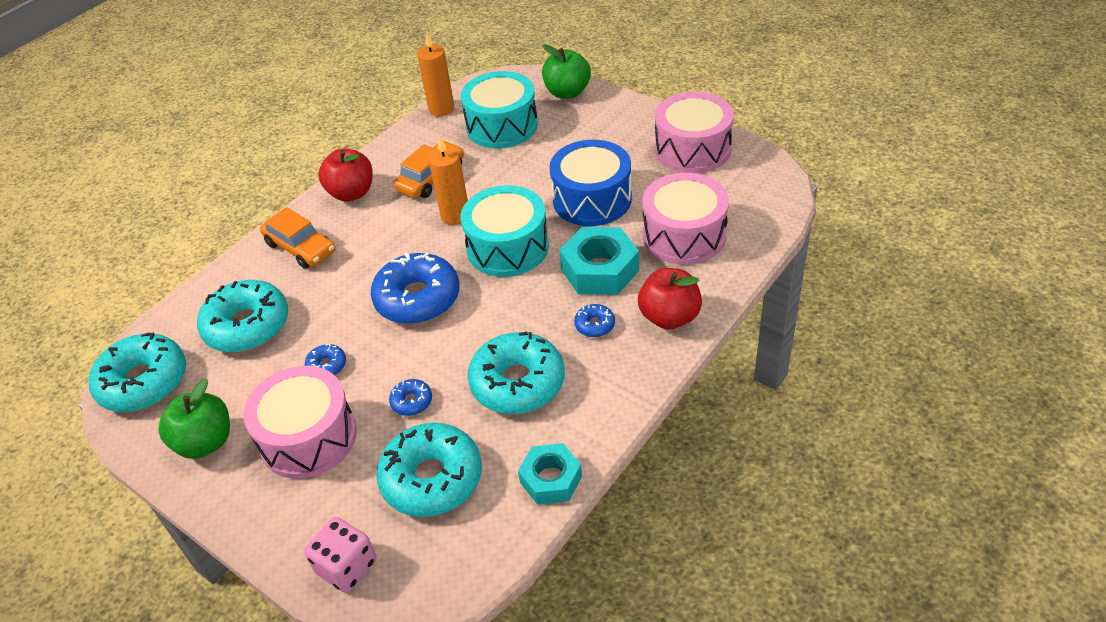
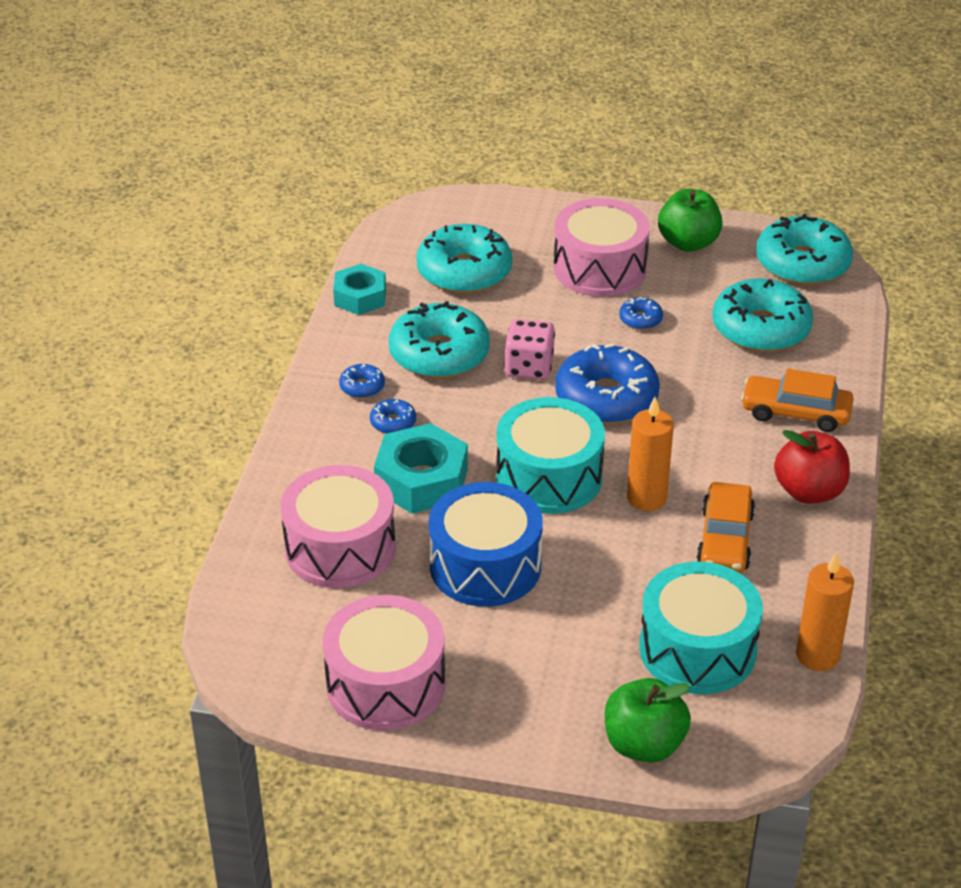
camera: 150 degrees right, 5 degrees down
(346, 567) = (487, 210): pink dice -> pink dice (529, 367)
(412, 401) = (530, 315): blue donut -> blue donut (362, 387)
(669, 317) = (315, 451): red apple -> none

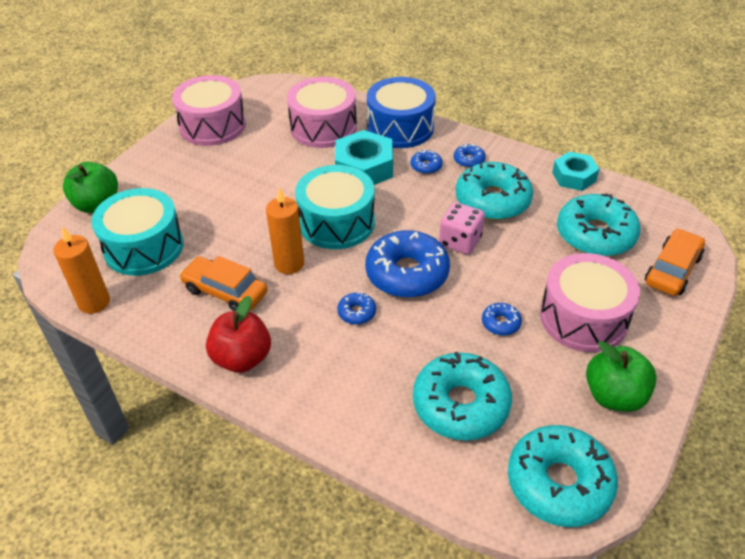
camera: 110 degrees right, 5 degrees up
(485, 566) = (274, 177): blue drum -> blue drum (400, 127)
(689, 422) = (357, 312): none -> blue donut
(795, 412) = (336, 386): orange car -> orange car (672, 270)

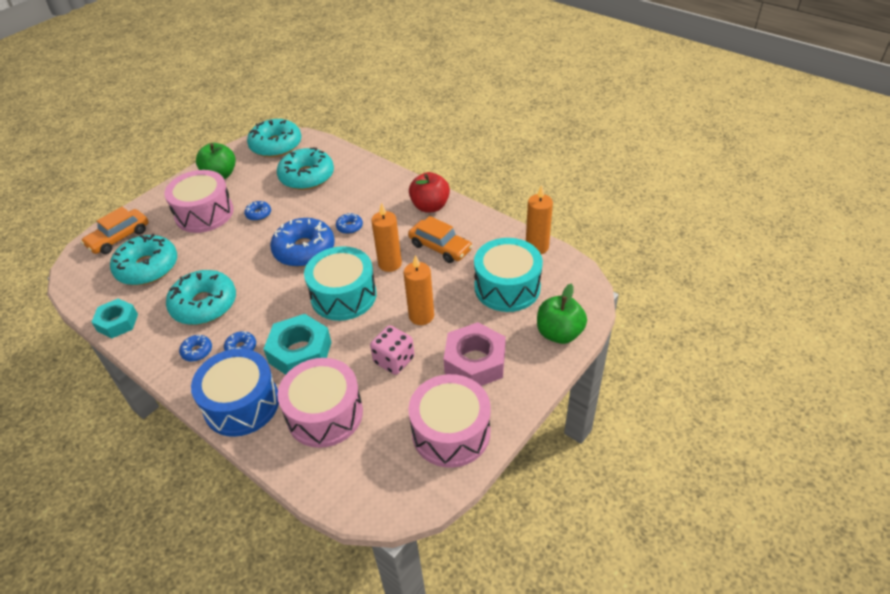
camera: 170 degrees left, 0 degrees up
(188, 174) = (475, 362): none -> pink nut
(244, 209) = (421, 316): none -> orange candle
(460, 241) = (252, 271): pink dice -> pink dice (394, 360)

